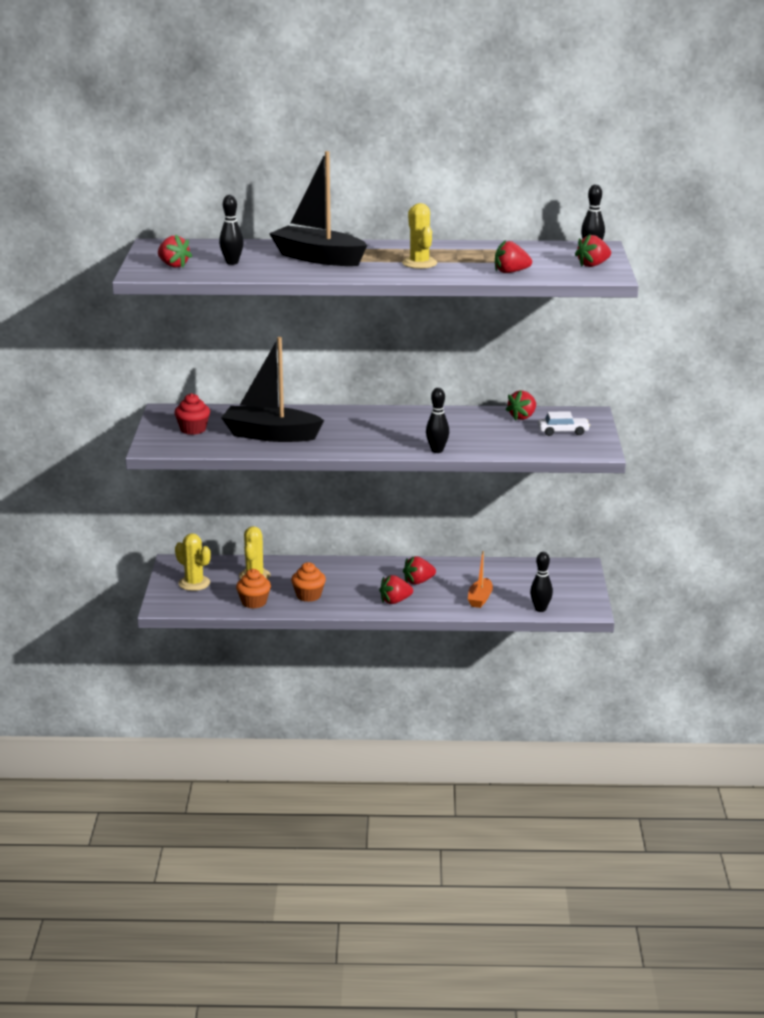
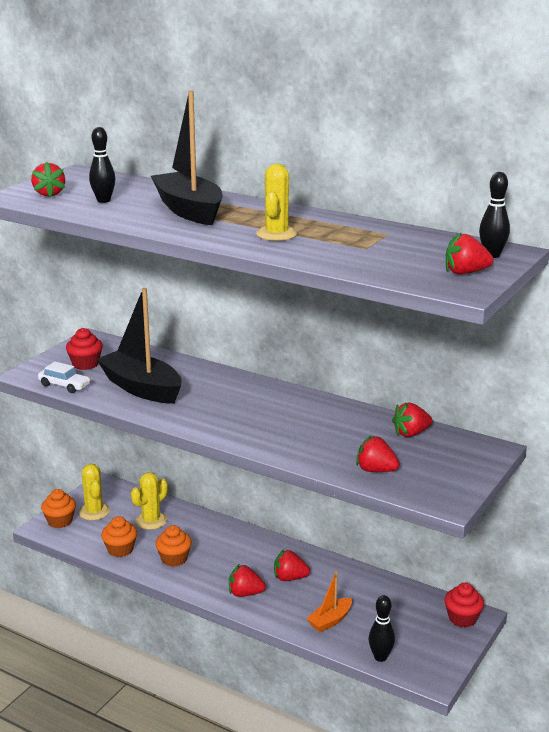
camera: 30 degrees right, 0 degrees up
(172, 598) = (60, 521): none -> orange cupcake
(437, 450) = (273, 450): black bowling pin -> none
(510, 272) = (356, 262): red strawberry -> red strawberry (375, 470)
(563, 432) = (434, 464): white car -> white car (64, 385)
(573, 570) = (462, 618): none -> red cupcake

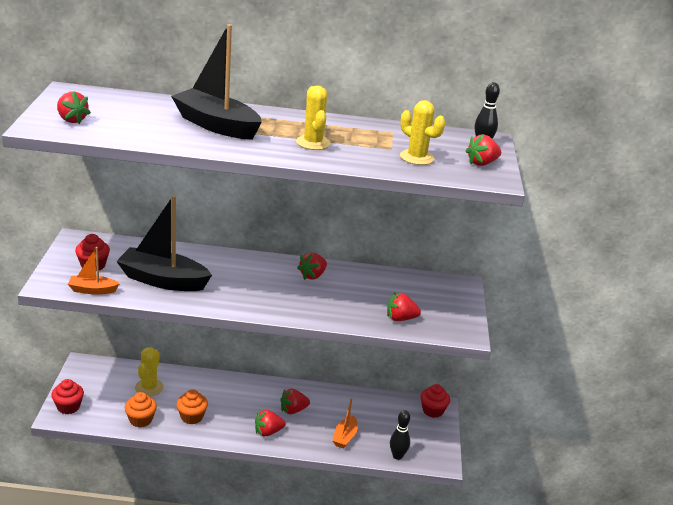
camera: 30 degrees left, 5 degrees up
(60, 521) = (68, 407): orange cupcake -> red cupcake
(64, 385) = (92, 290): white car -> orange boat
(94, 511) = (93, 391): yellow cactus -> yellow cactus (417, 157)
(103, 200) = (130, 122): black bowling pin -> none
(411, 433) = (400, 282): red strawberry -> red strawberry (312, 276)

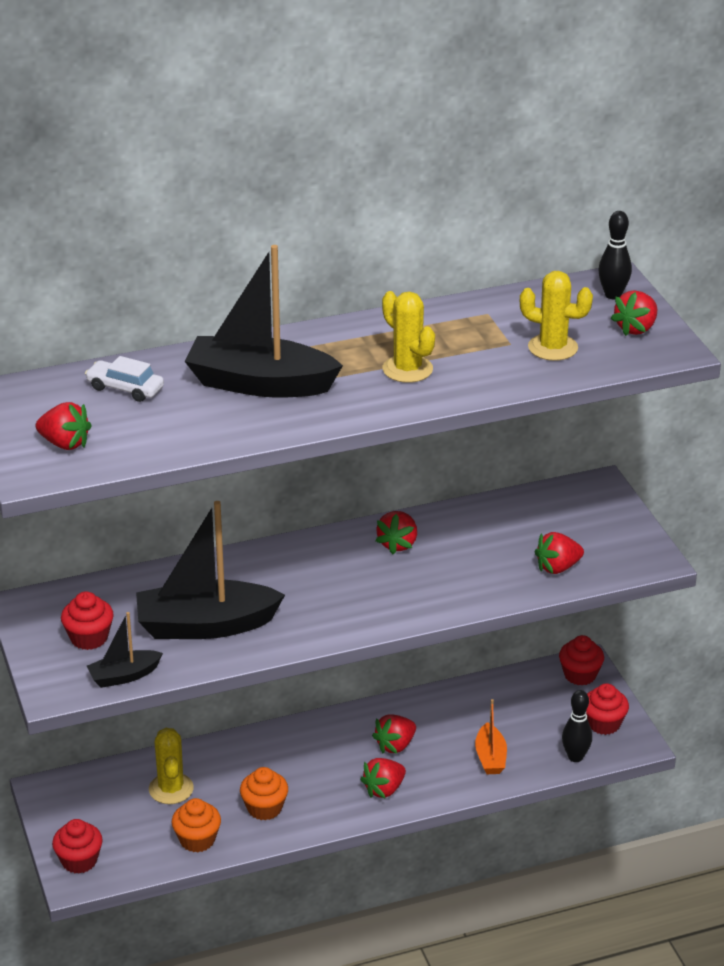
camera: 20 degrees left, 5 degrees up
(92, 290) = (124, 676): orange boat -> black boat
(137, 107) = (125, 388): none -> white car
(428, 443) = (604, 723): none -> red cupcake

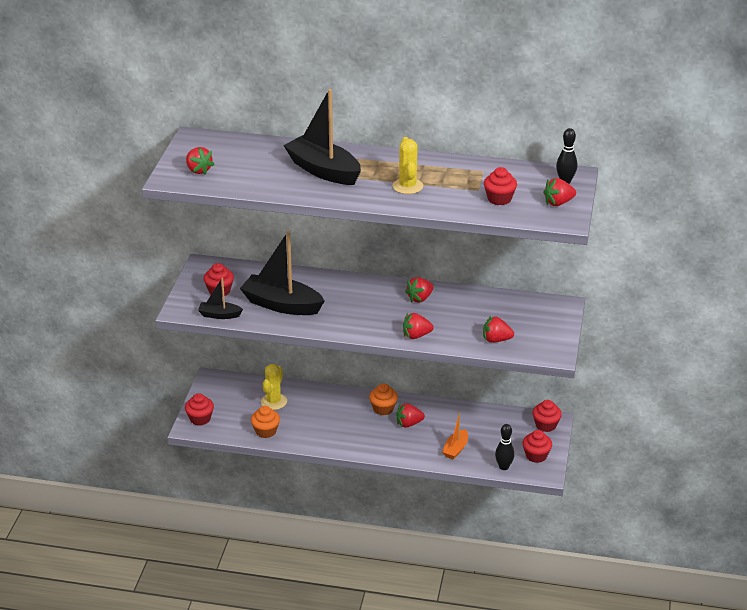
camera: 30 degrees right, 0 degrees up
(125, 388) = (254, 153): white car -> none
(264, 808) = (313, 429): orange cupcake -> orange cupcake (383, 409)
(384, 789) = (383, 443): red strawberry -> red strawberry (416, 336)
(553, 347) = (499, 199): yellow cactus -> red cupcake

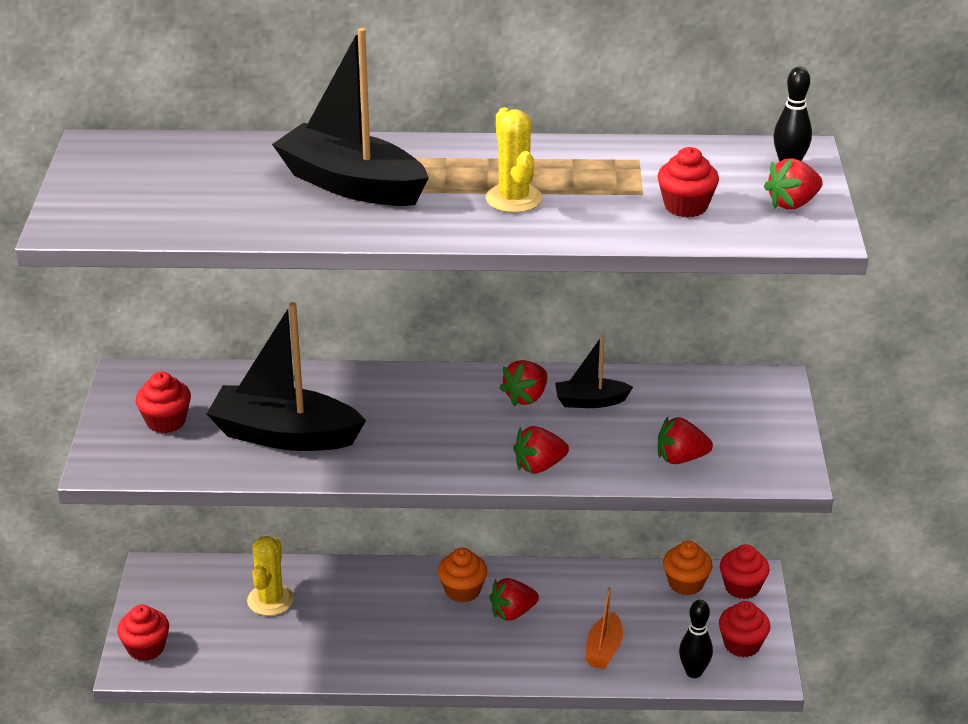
camera: 10 degrees left, 0 degrees up
(198, 170) = (118, 204): red strawberry -> none
(219, 315) = (175, 466): black boat -> black boat (590, 401)
(266, 431) = (267, 657): orange cupcake -> orange cupcake (686, 583)

